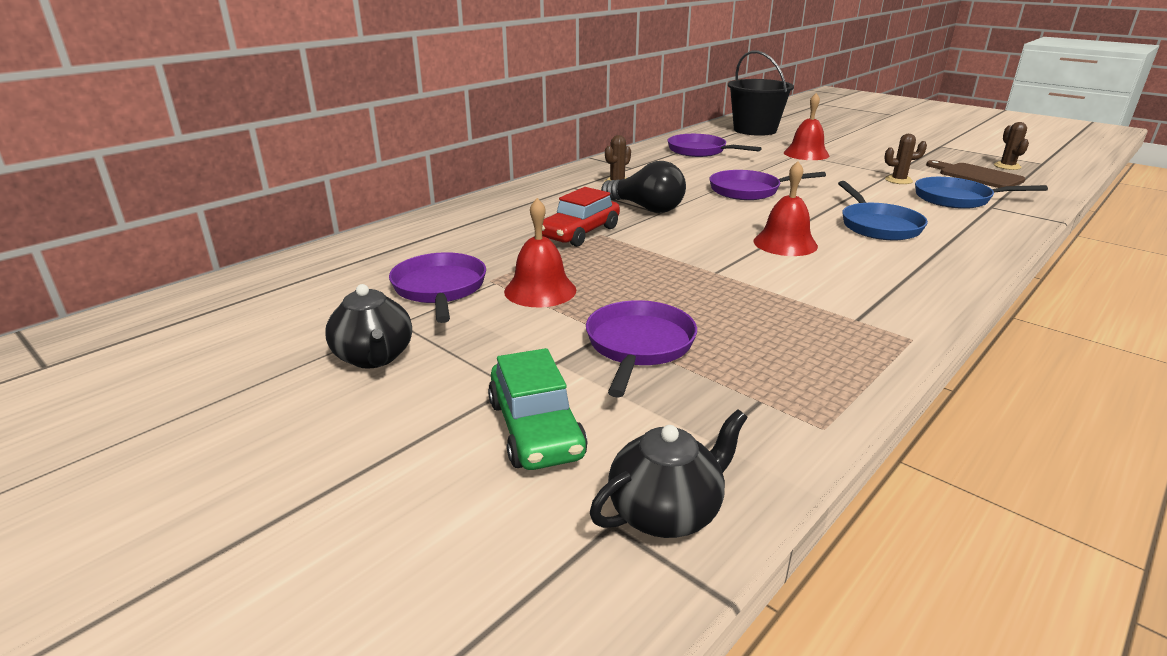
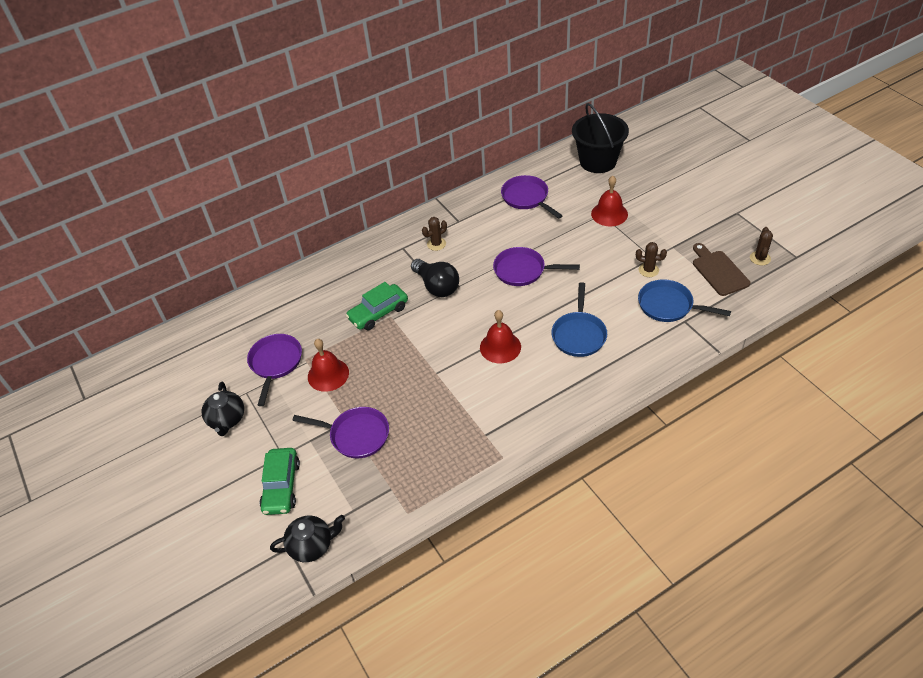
camera: 20 degrees right, 20 degrees up
(580, 233) = (378, 313): red car -> green car
(639, 346) = (356, 435): purple pan -> purple pan turned 75 degrees clockwise

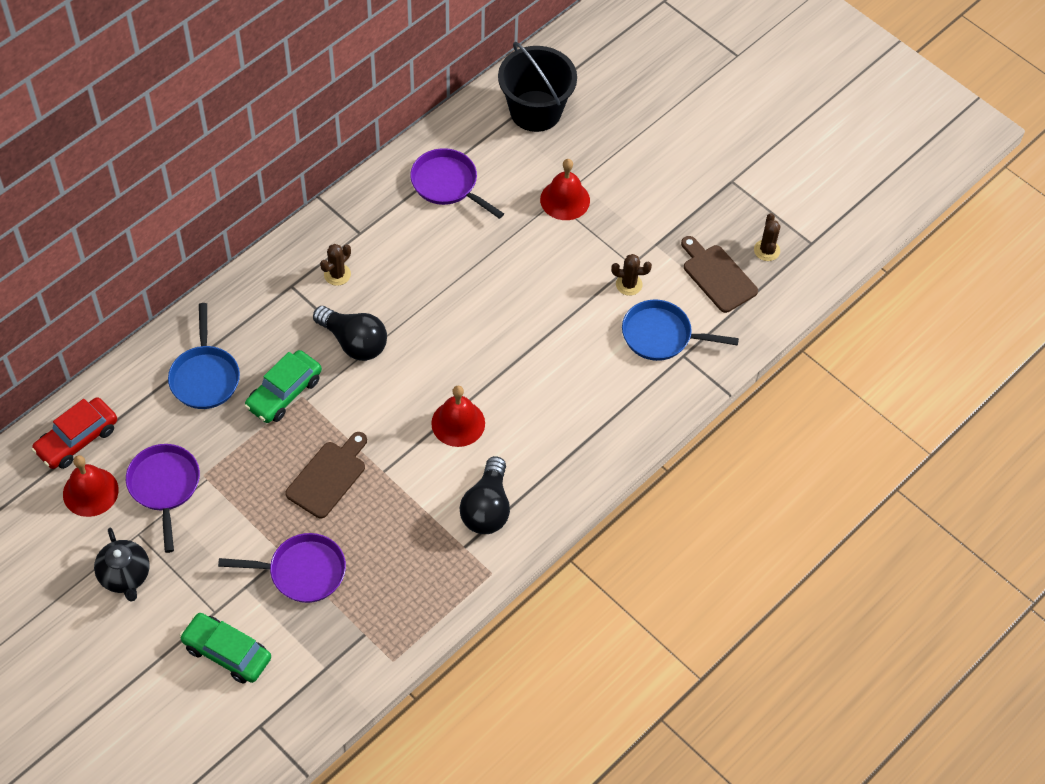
camera: 20 degrees left, 10 degrees up
(227, 326) = (77, 439): none -> red car
(281, 486) = (227, 653): green car -> green car turned 135 degrees clockwise
(312, 546) = (288, 719): black teapot -> none
(328, 374) = (241, 493): red bell -> red bell (90, 492)
(394, 371) = (328, 477): none -> brown cutting board
(509, 409) = (487, 508): none -> black light bulb
(523, 270) = (465, 304): purple pan -> none
(579, 334) = (555, 392): blue pan -> blue pan (205, 377)

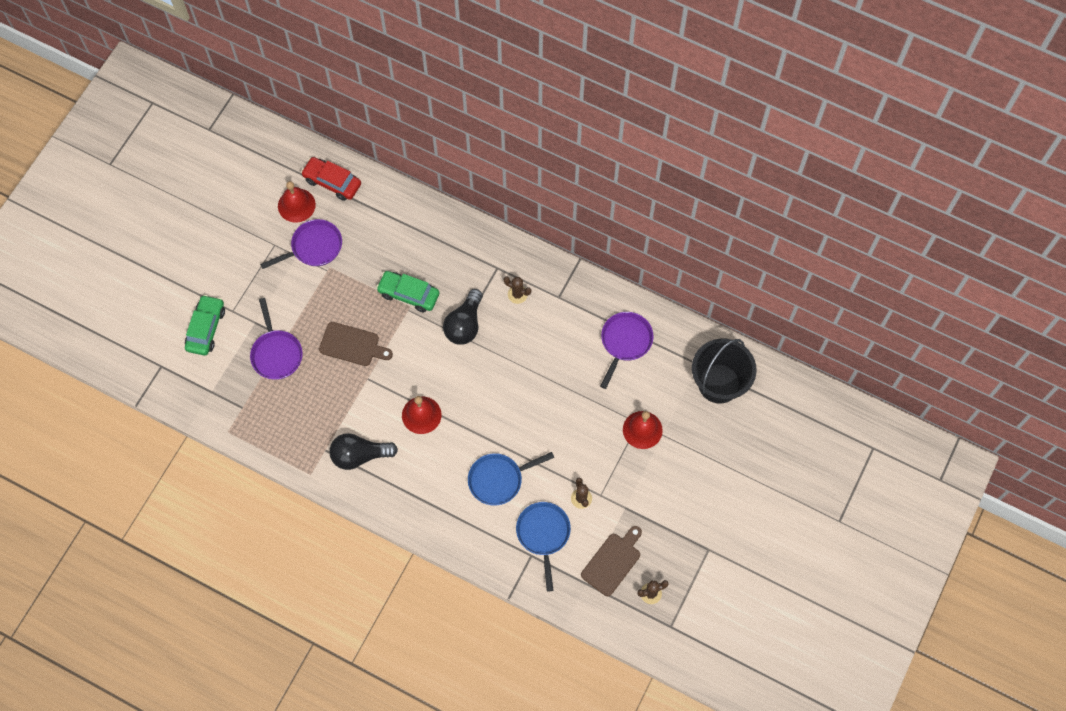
camera: 75 degrees right, 10 degrees up
(125, 576) = (242, 249): black teapot -> none
(205, 377) = (405, 240): blue pan -> blue pan (498, 479)

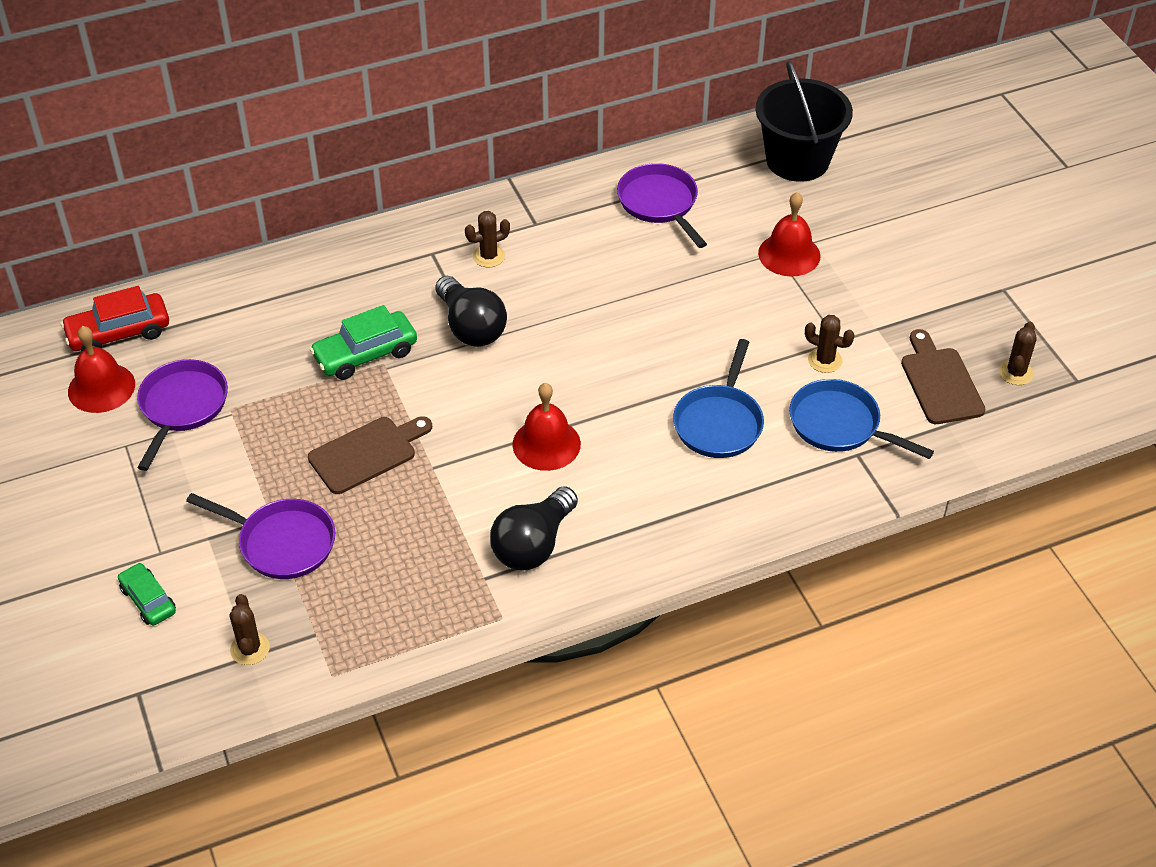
camera: 50 degrees left, 20 degrees down
(206, 328) = (148, 600): green car -> green car, size x0.64
(215, 389) = (250, 649): none -> brown cactus

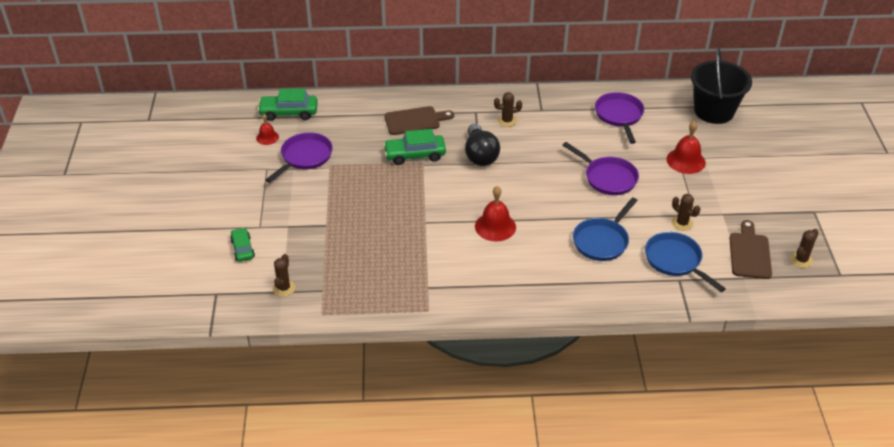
camera: 20 degrees right, 5 degrees down
(101, 387) = (267, 137): red bell -> red bell, size x0.60
(119, 333) = (289, 113): red car -> green car
(282, 543) = (325, 239): purple pan -> purple pan (607, 178)
(367, 453) = (392, 206): brown cutting board -> brown cutting board (415, 121)
(533, 545) = (463, 277): black light bulb -> none

